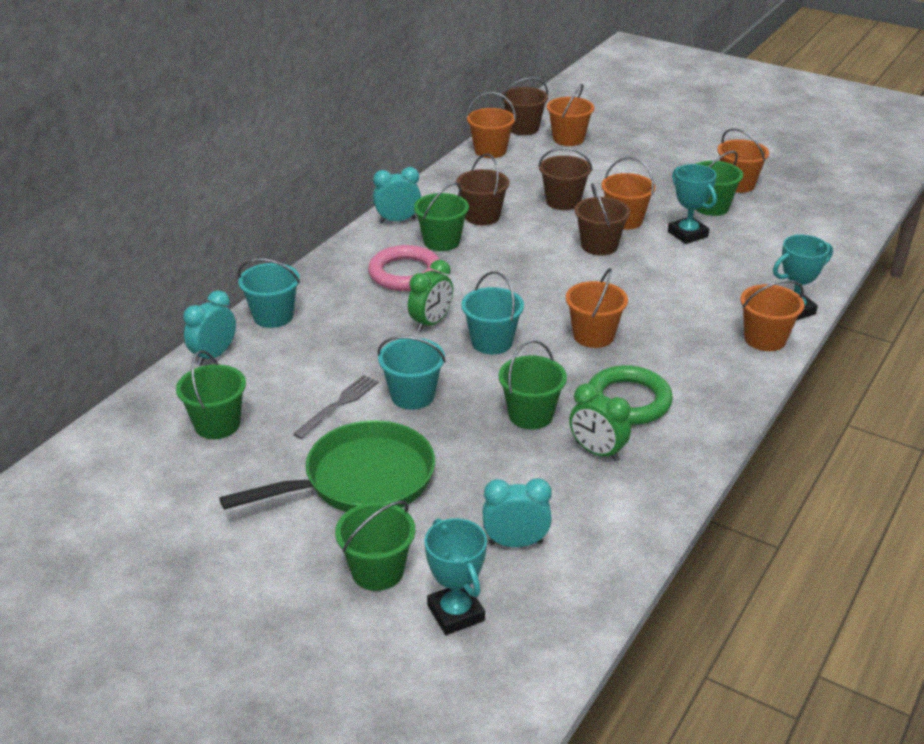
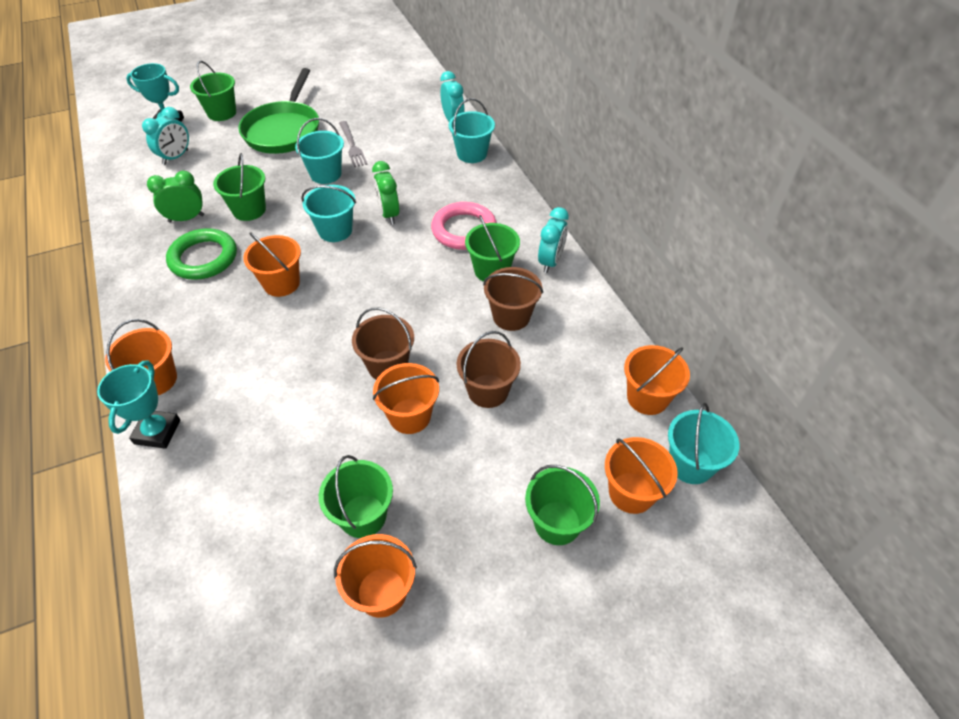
camera: 125 degrees right, 15 degrees up
(217, 424) = (386, 104): green bucket -> green bucket (557, 523)
(523, 128) = (690, 464): brown bucket -> turquoise bucket
(687, 234) = (338, 449): turquoise trophy -> none

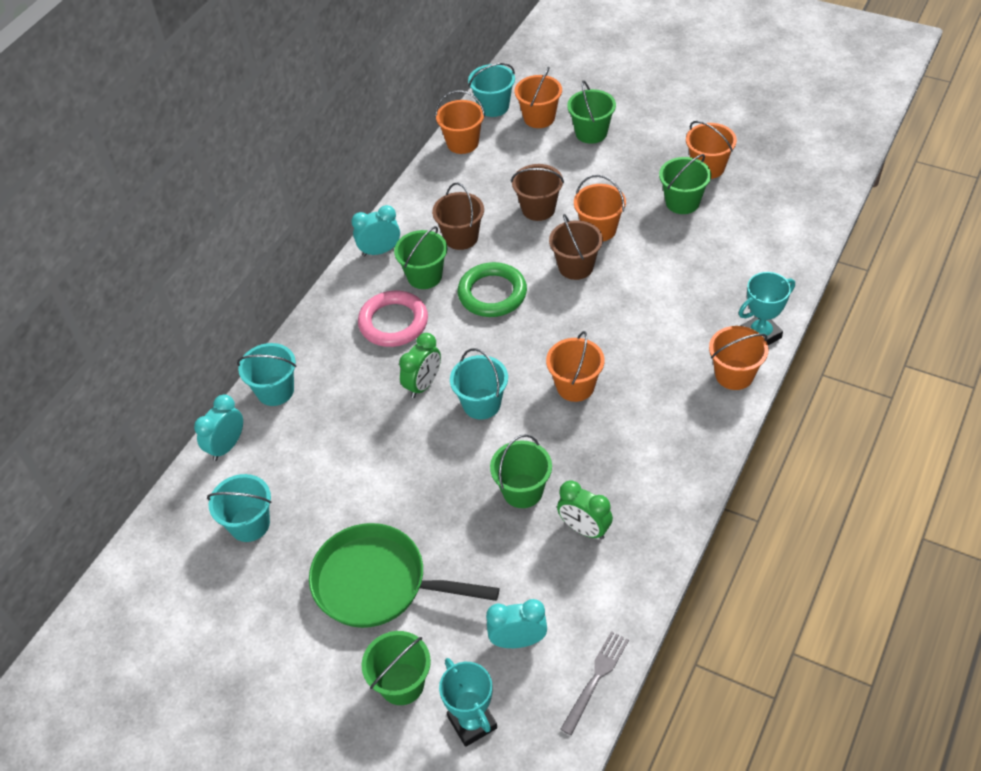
camera: 125 degrees left, 0 degrees up
(203, 258) = (610, 465): green ring -> green ring (492, 293)
(284, 130) = (377, 583): green pan -> green pan turned 135 degrees counterclockwise
(325, 174) = (414, 478): turquoise bucket -> turquoise bucket (249, 524)
(352, 146) = (348, 495): grey fork -> grey fork (596, 678)

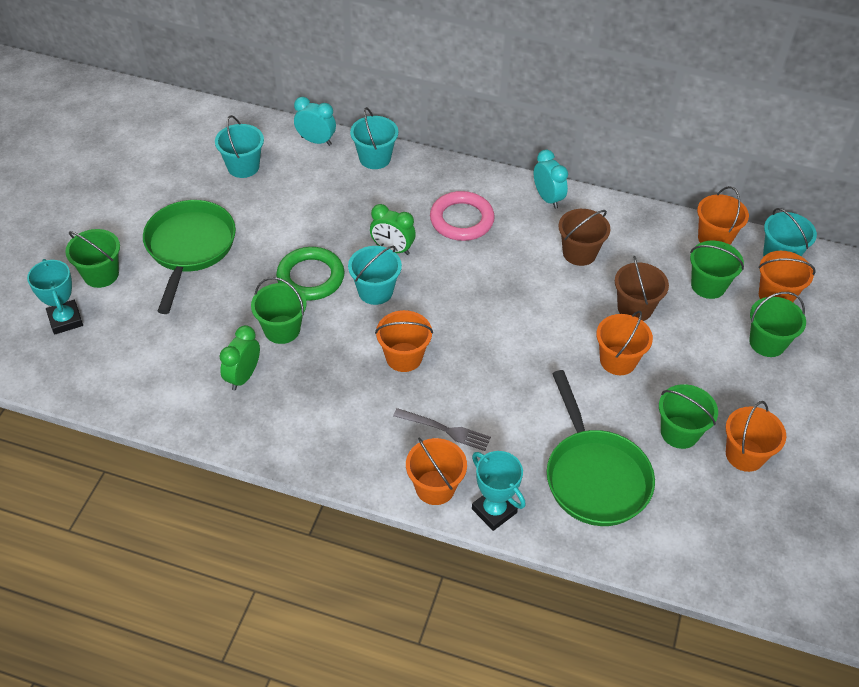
camera: 75 degrees right, 0 degrees up
(424, 276) = (522, 233): green bucket -> green bucket (708, 285)
(472, 722) = (65, 320): turquoise trophy -> turquoise trophy turned 75 degrees counterclockwise
(492, 293) = (510, 284): green ring -> green ring (310, 277)
(518, 641) = (134, 341): turquoise clock -> none
(576, 267) = (559, 345): brown bucket -> none
(596, 678) = (97, 395): grey fork -> grey fork (445, 430)
(726, 263) = (594, 476): none -> green pan

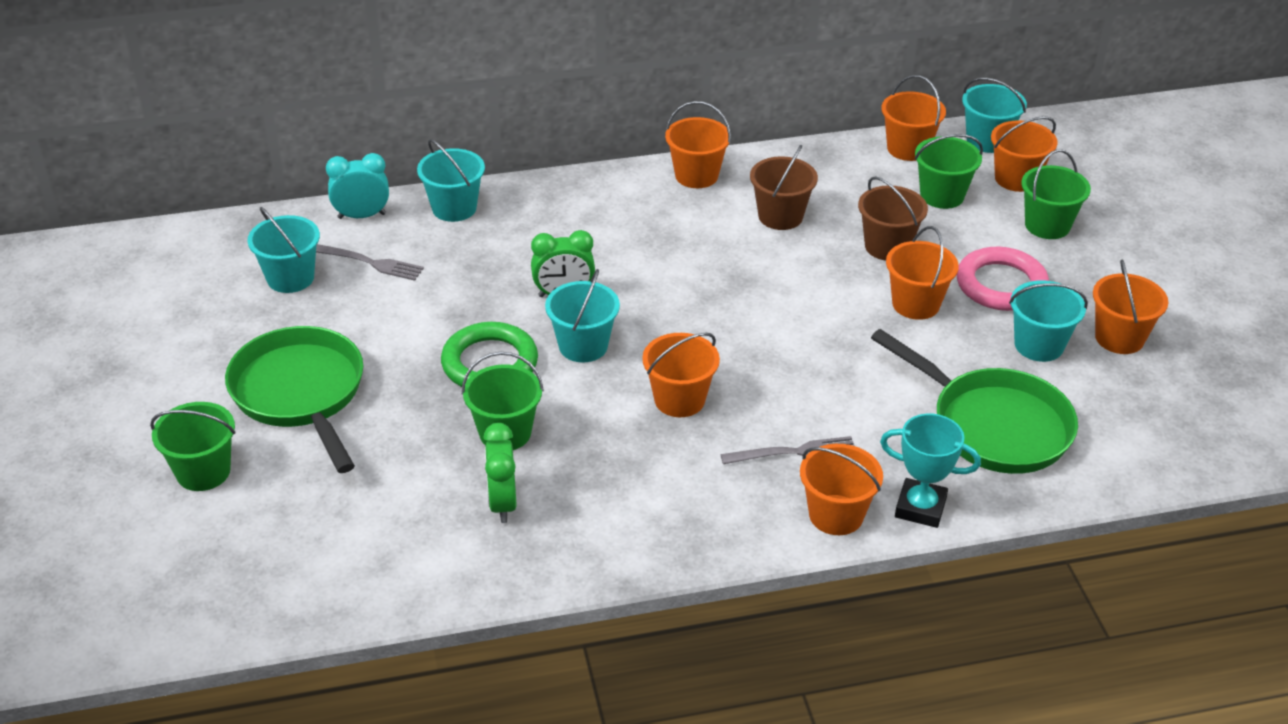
camera: 30 degrees left, 10 degrees down
(65, 320) = (200, 544): turquoise trophy -> none
(296, 176) = (370, 263): none -> grey fork
(461, 220) = (618, 233): pink ring -> pink ring (1001, 285)
(547, 198) = (696, 175): turquoise clock -> orange bucket
(679, 432) = (1039, 345): green bucket -> turquoise bucket

